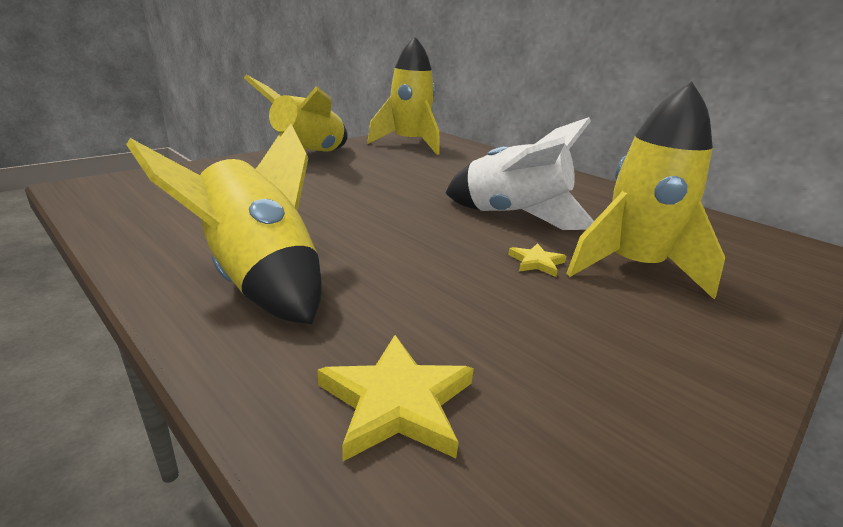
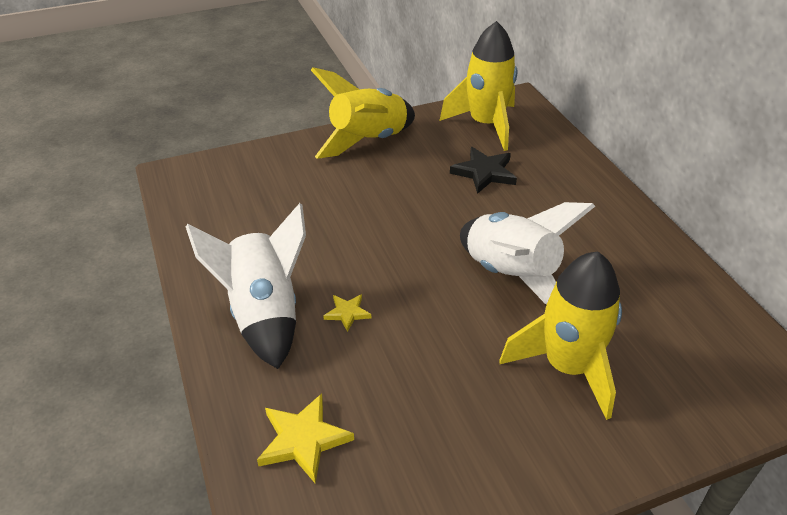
camera: 25 degrees right, 15 degrees up
(258, 280) = (264, 314): yellow rocket -> white rocket
(431, 165) = (484, 173): none -> black star
(536, 262) = (484, 341): yellow star -> yellow star (347, 313)

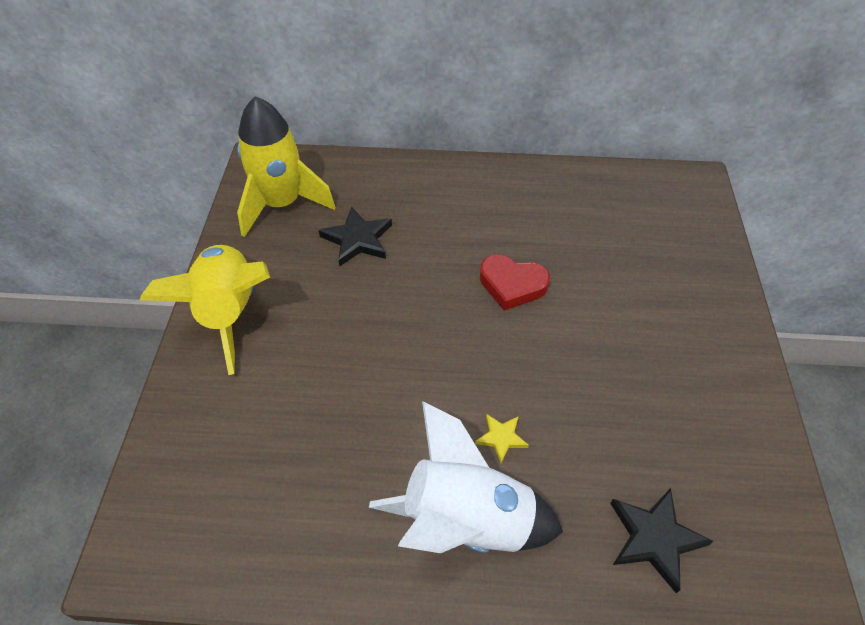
camera: 65 degrees left, 10 degrees up
(303, 440) = (654, 538): yellow star -> black star
(510, 275) = (512, 285): white rocket -> red heart
(567, 367) = (635, 297): yellow rocket -> none

